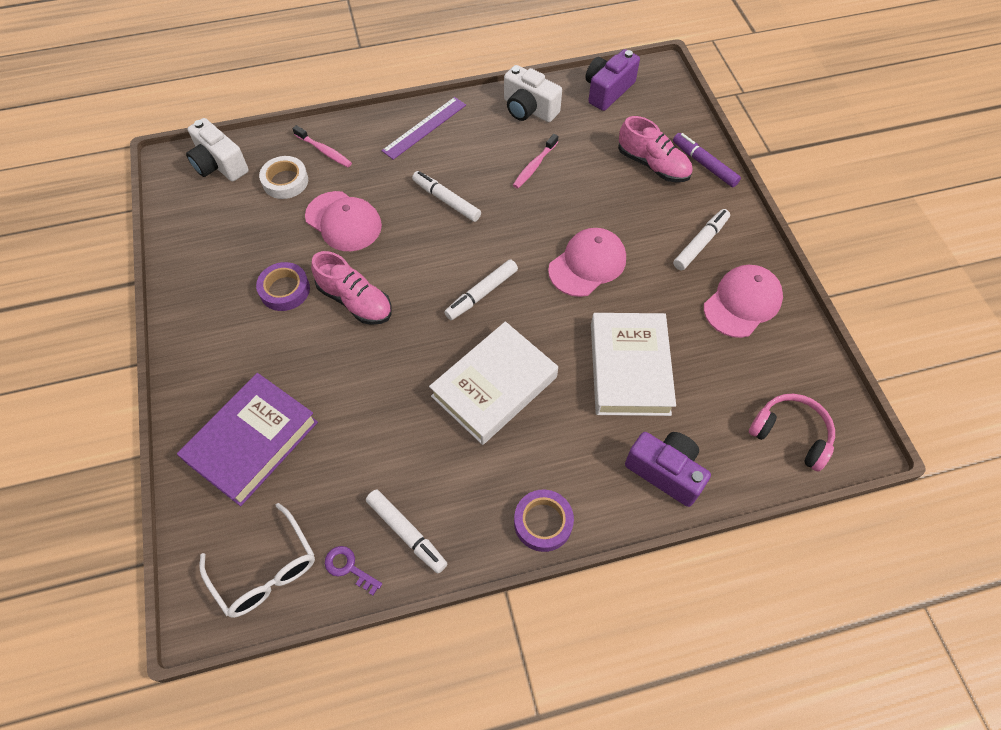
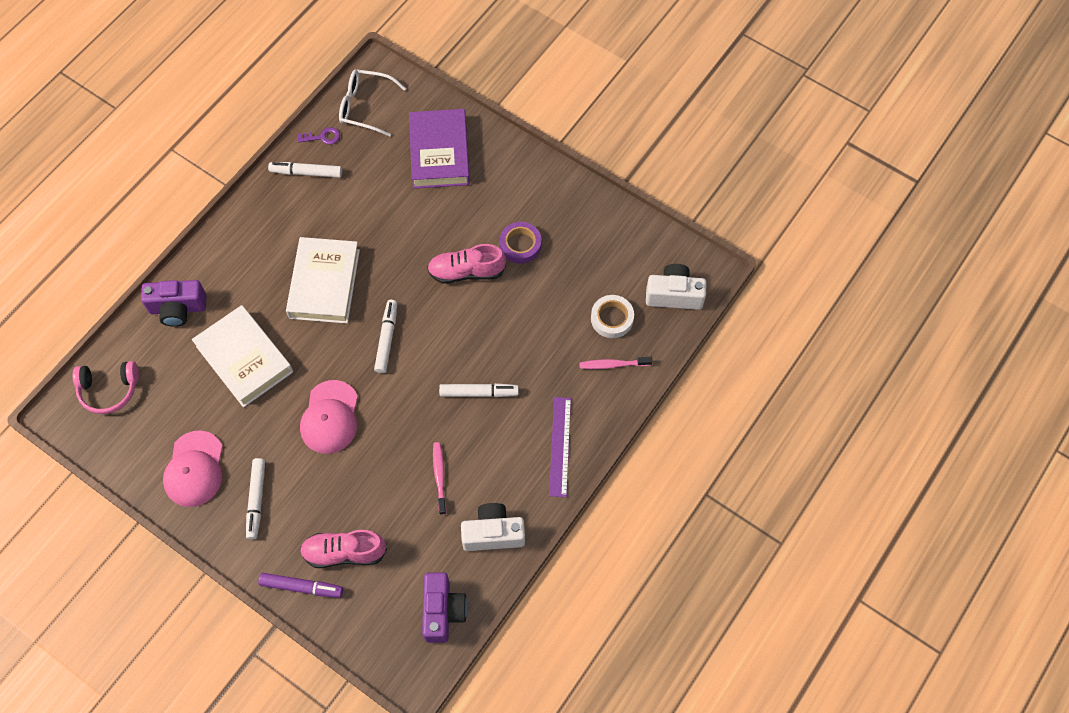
camera: 140 degrees right, 5 degrees up
(343, 221) = (535, 320): pink cap -> none
(543, 522) = (233, 230): purple tape -> none

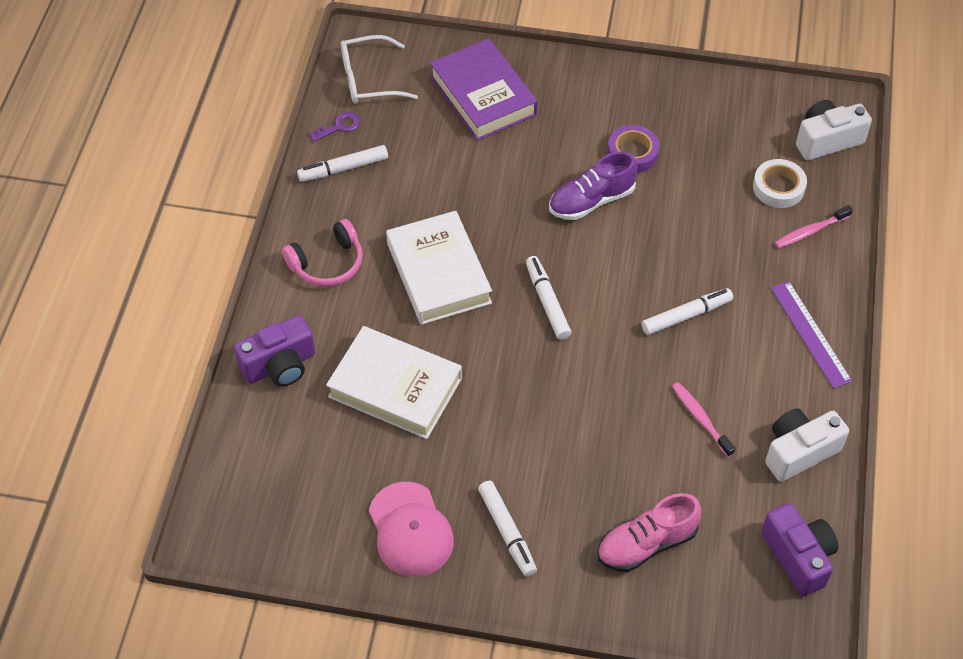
camera: 25 degrees left, 10 degrees down
(109, 390) = (249, 487): pink headphones -> pink headphones (328, 263)
(301, 587) = (621, 602): purple marker -> none
(330, 417) = (536, 408): pink cap -> none
(466, 272) = (591, 201): pink shoe -> purple shoe

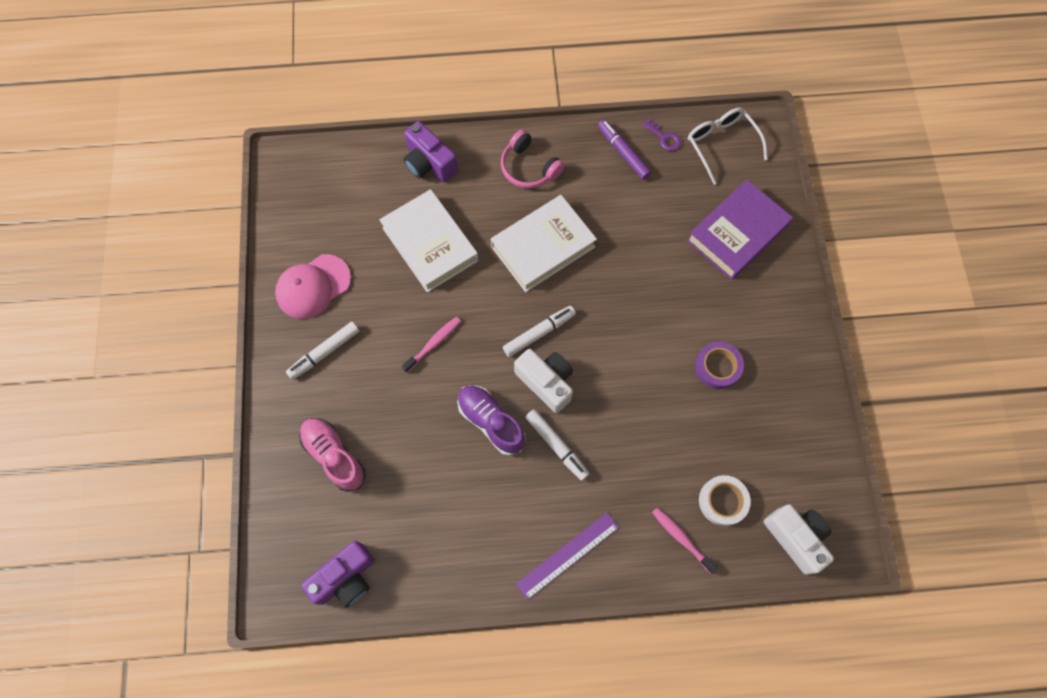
camera: 75 degrees right, 15 degrees up
(343, 169) = (623, 153): white marker -> purple marker
(395, 388) = (430, 244): white book -> white book turned 45 degrees counterclockwise
(591, 201) = (653, 344): purple shoe -> purple shoe (491, 422)
(700, 418) = (458, 476): pink toothbrush -> pink toothbrush (433, 343)
(799, 452) = (445, 563): white camera -> white camera (546, 382)

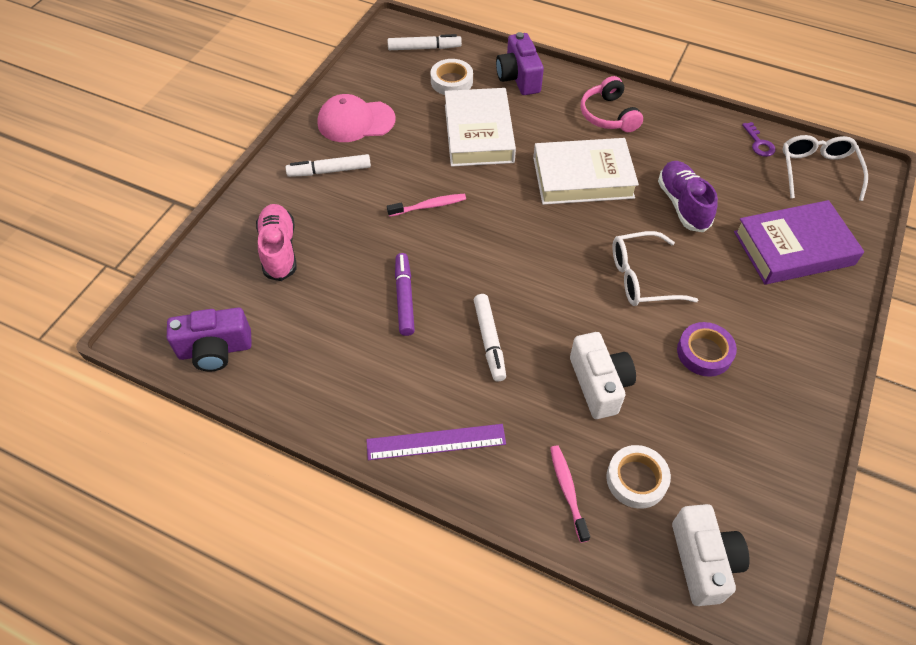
camera: 30 degrees right, 15 degrees down
(372, 197) = (451, 81): none -> white tape
(491, 422) = (439, 290): purple shoe -> purple shoe (682, 204)
(539, 333) = (534, 241): white marker -> white marker (424, 48)
(546, 382) = (514, 283): white camera -> white camera (599, 384)
(623, 153) = (709, 139): purple marker -> purple marker (404, 298)
(639, 323) = (641, 278): none -> white glasses

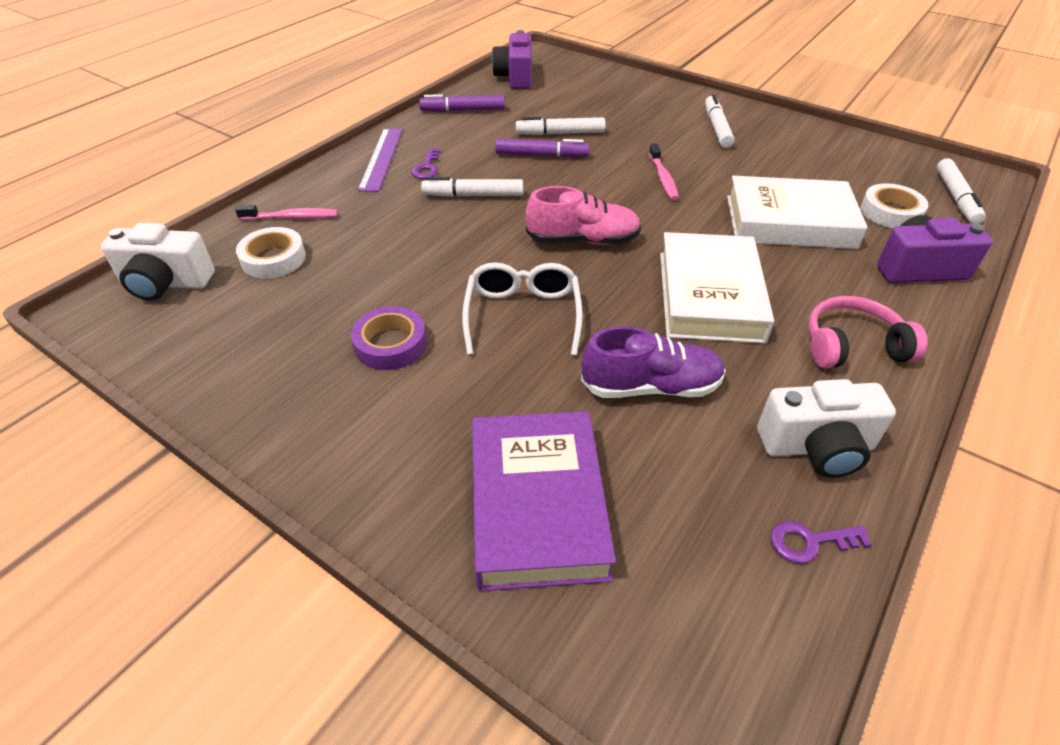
camera: 100 degrees right, 10 degrees down
(279, 250) = (614, 102): pink shoe -> pink shoe (583, 240)
(310, 388) = (463, 110): none -> purple marker
(355, 121) = (797, 145): pink cap -> none
(356, 288) = (560, 133): none -> white marker
(446, 392) = (427, 167): none -> purple key
(599, 384) = (390, 254): white camera -> white camera (817, 447)
(817, 171) = (734, 625): white glasses -> none

